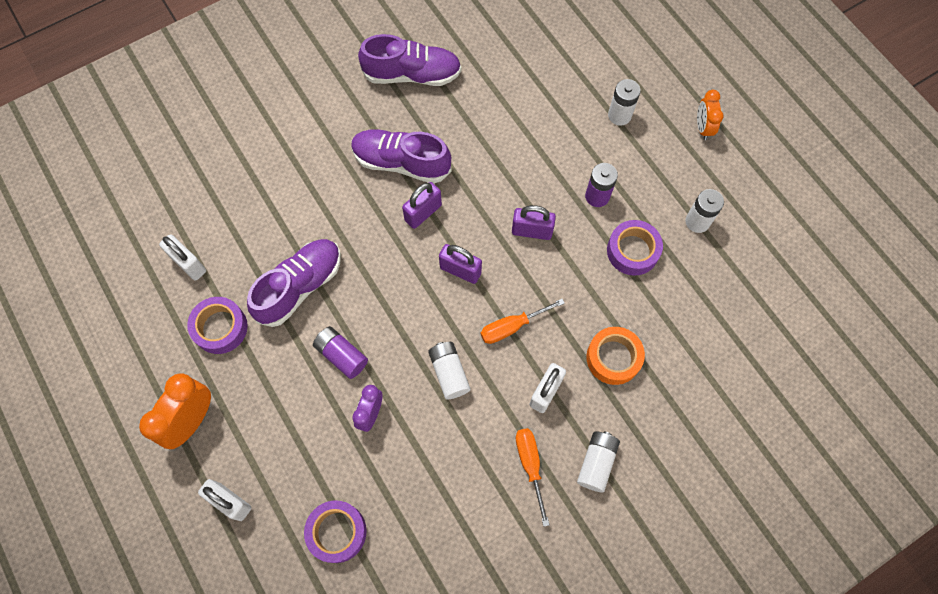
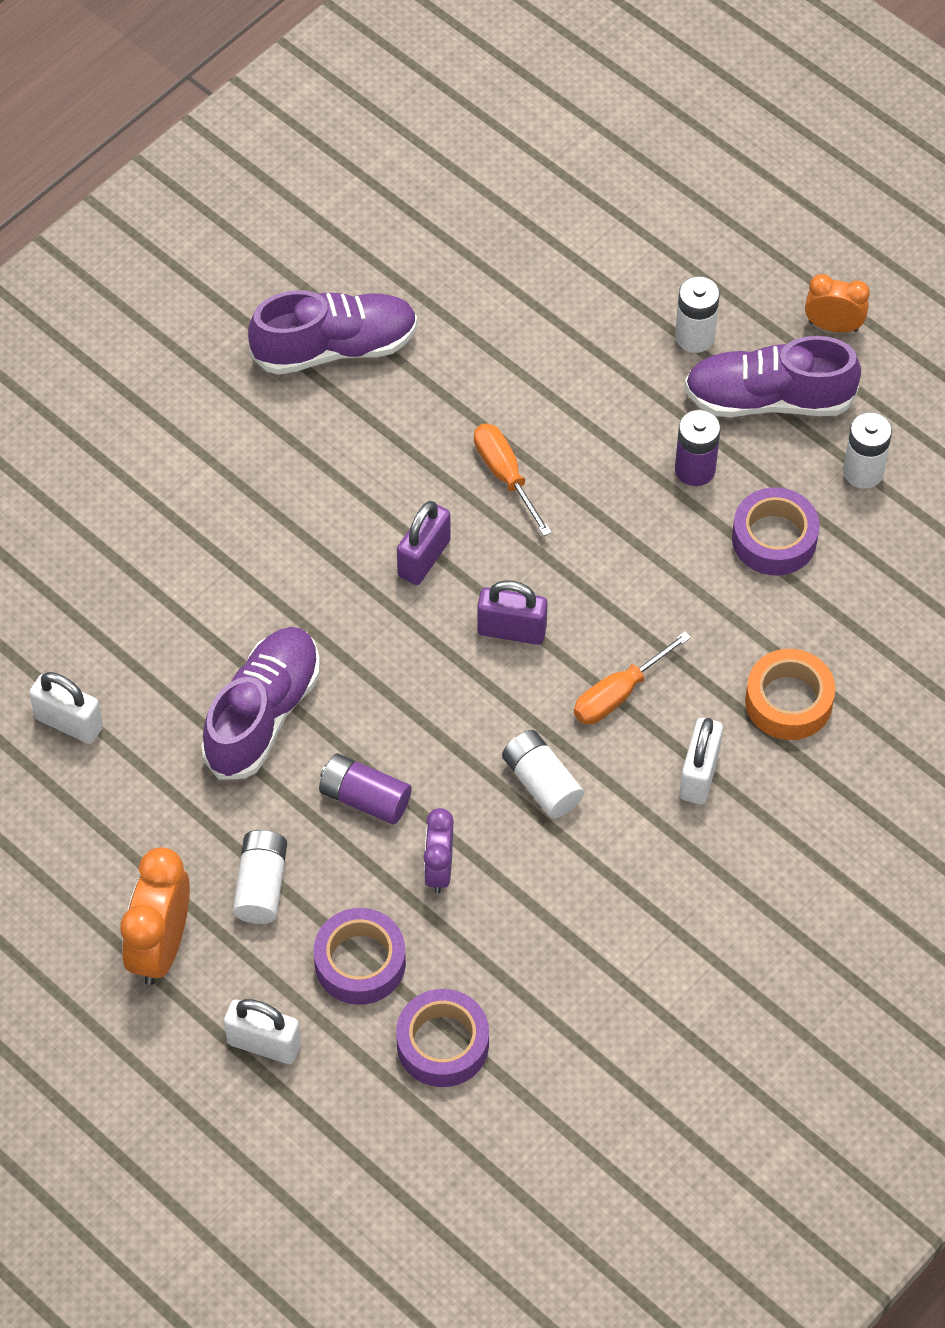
camera: 15 degrees left, 10 degrees down
(220, 328) = (156, 804): purple tape -> purple tape (360, 962)
(401, 163) = (363, 490): purple shoe -> purple shoe (768, 399)
(530, 465) = (706, 881): orange screwdriver -> orange screwdriver (504, 474)
(532, 231) = (607, 546): purple padlock -> none
(596, 463) = (805, 854): white battery -> white battery (261, 885)
(703, 127) = (833, 326): orange clock -> orange clock turned 120 degrees clockwise

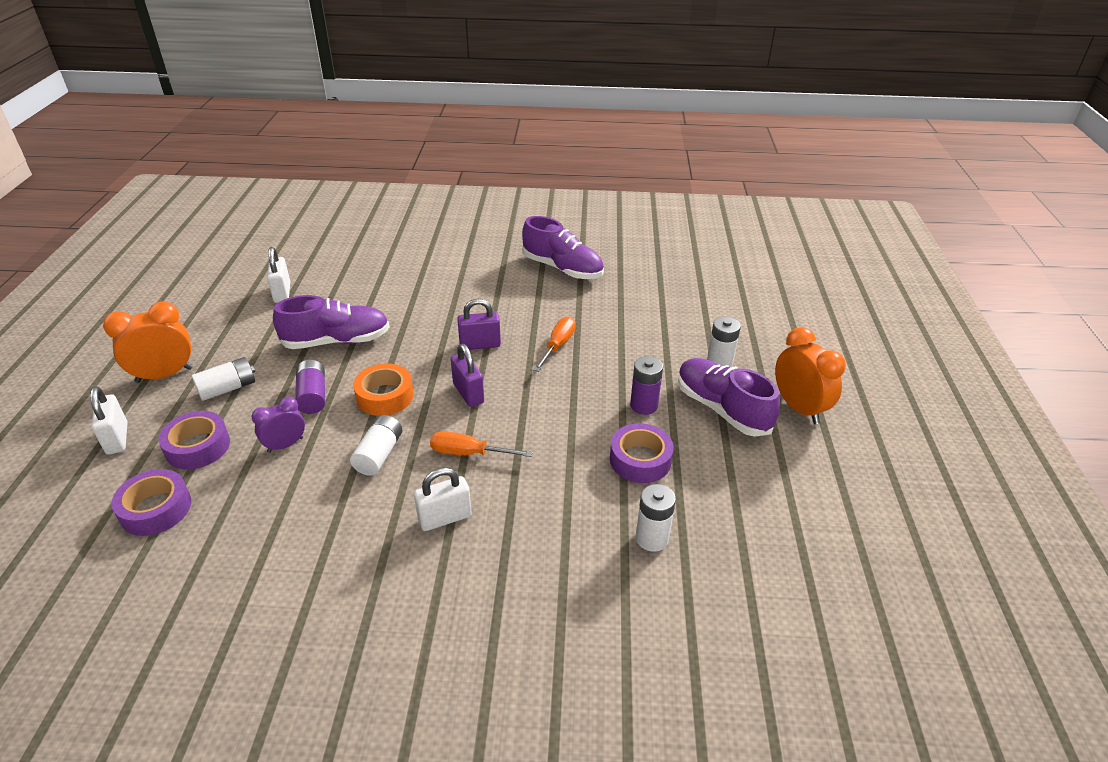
camera: 50 degrees right, 20 degrees down
(788, 701) = (538, 530): orange tape -> orange tape (385, 396)
(833, 326) = (798, 408): orange clock -> orange clock, size x1.62
(863, 472) = (730, 472): white battery -> white battery (652, 538)

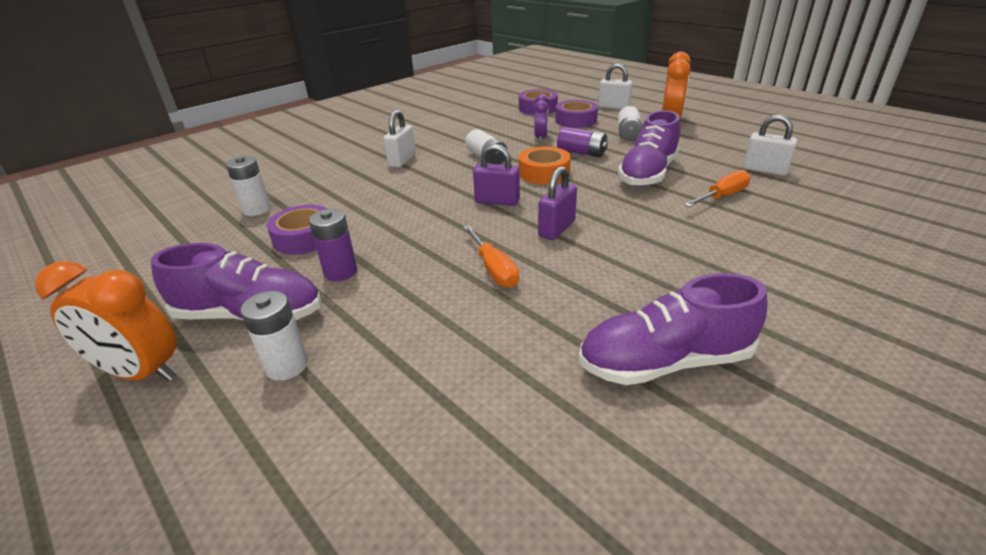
camera: 135 degrees right, 5 degrees down
(468, 453) = (437, 181): orange screwdriver -> orange screwdriver (722, 196)

